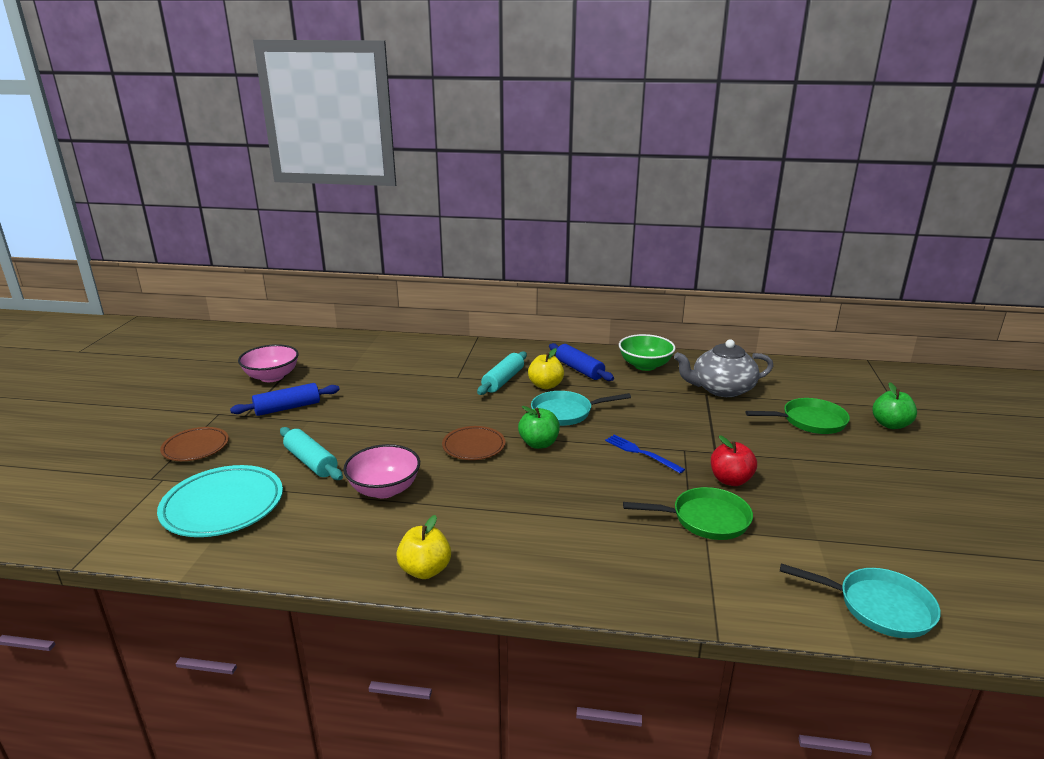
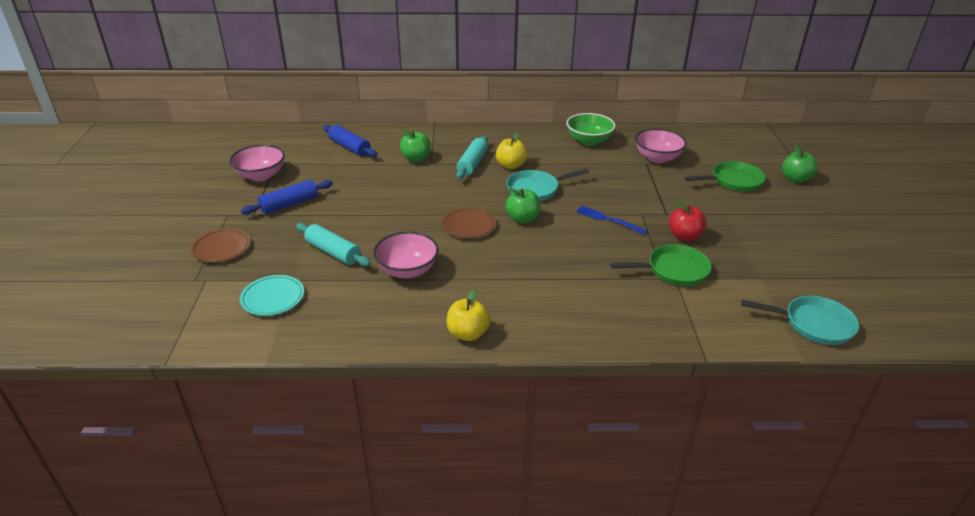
camera: 10 degrees left, 10 degrees up
(223, 506) = (273, 298): turquoise plate -> turquoise plate, size x0.61
(443, 371) = (416, 159): none -> green apple
(579, 369) = (534, 149): blue rolling pin -> blue rolling pin (349, 147)
(721, 389) = (657, 158): grey teapot -> pink bowl

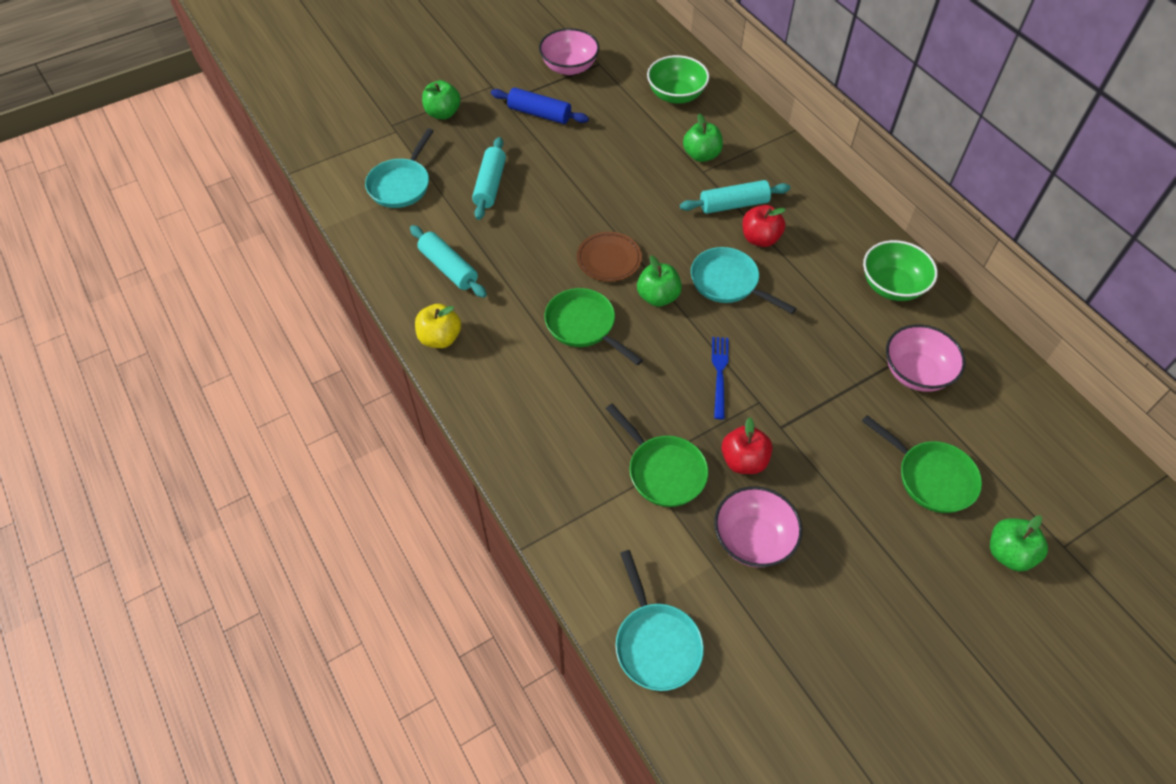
camera: 60 degrees right, 20 degrees up
(222, 248) = (443, 113): brown plate -> green apple
(273, 298) = (401, 184): turquoise plate -> turquoise pan
(349, 147) = (676, 95): blue rolling pin -> green bowl
(397, 303) = (448, 268): none -> turquoise rolling pin
(407, 270) = (501, 250): pink bowl -> pink bowl (753, 539)
(510, 166) = (760, 239): yellow apple -> red apple
(520, 258) = (584, 326): none -> green pan

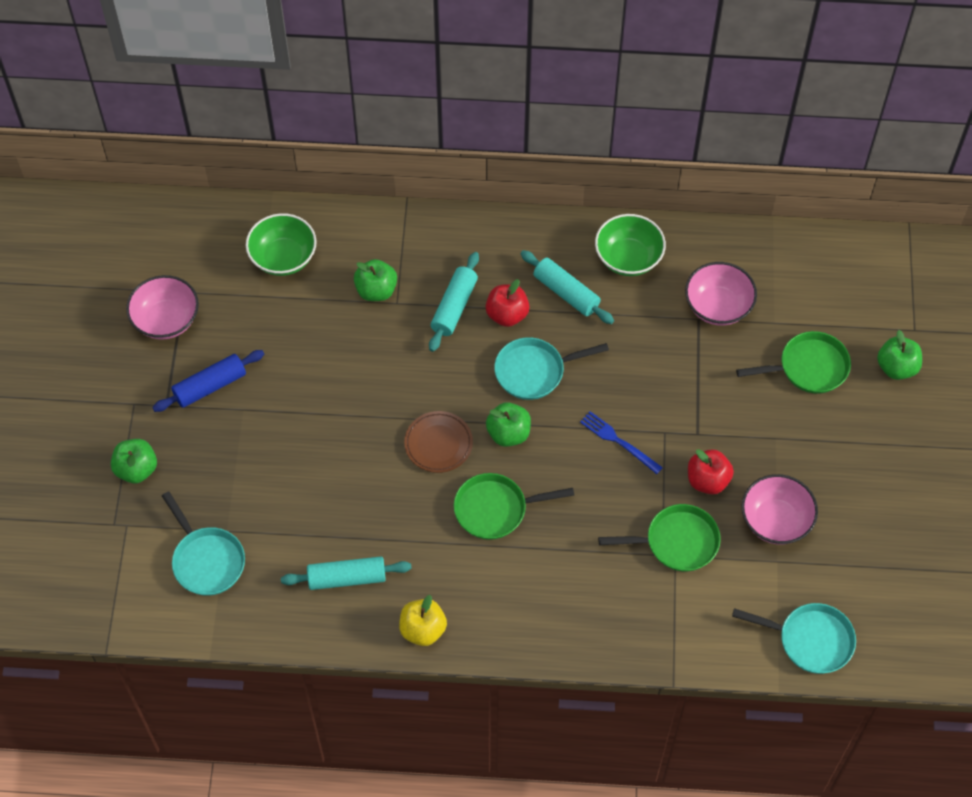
camera: 55 degrees left, 5 degrees up
(490, 185) = (271, 484): turquoise rolling pin -> turquoise rolling pin (566, 292)

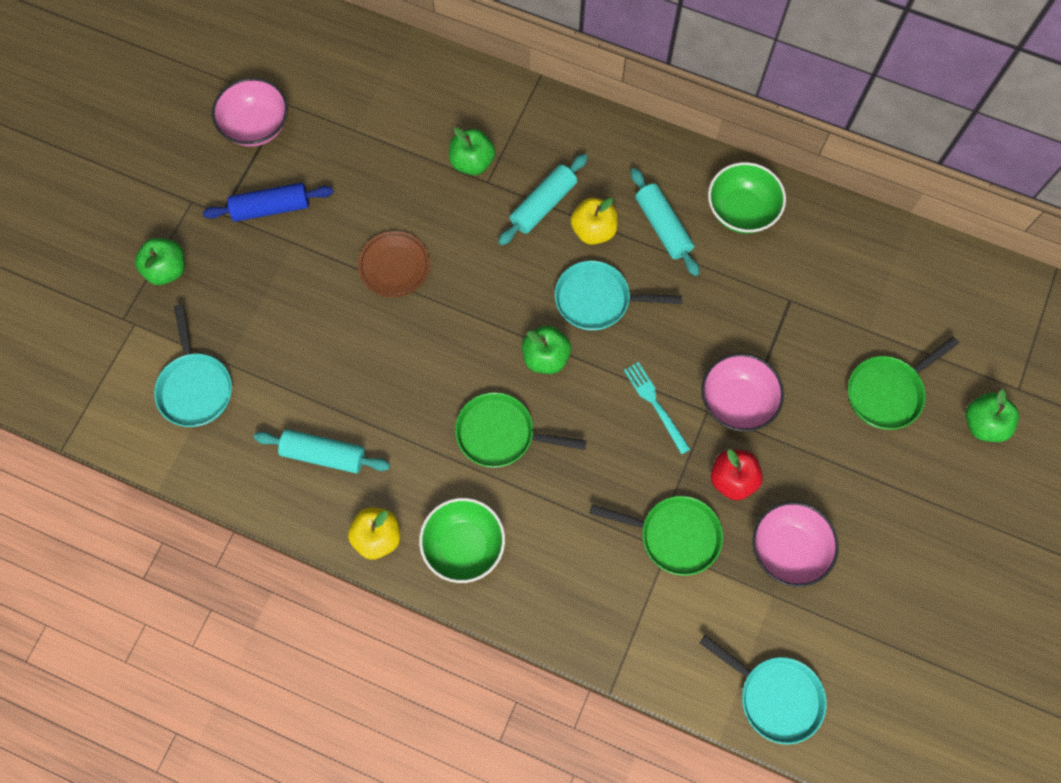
camera: 20 degrees right, 10 degrees up
(283, 258) = (394, 99): green bowl -> green bowl (464, 546)
(438, 444) = (471, 344): brown plate -> brown plate (394, 266)
(507, 314) = (593, 230): red apple -> yellow apple
(618, 441) = (655, 404): blue fork -> turquoise fork
(718, 306) = (815, 293): pink bowl -> pink bowl (737, 401)
(808, 367) = (887, 392): green pan -> green pan turned 135 degrees clockwise

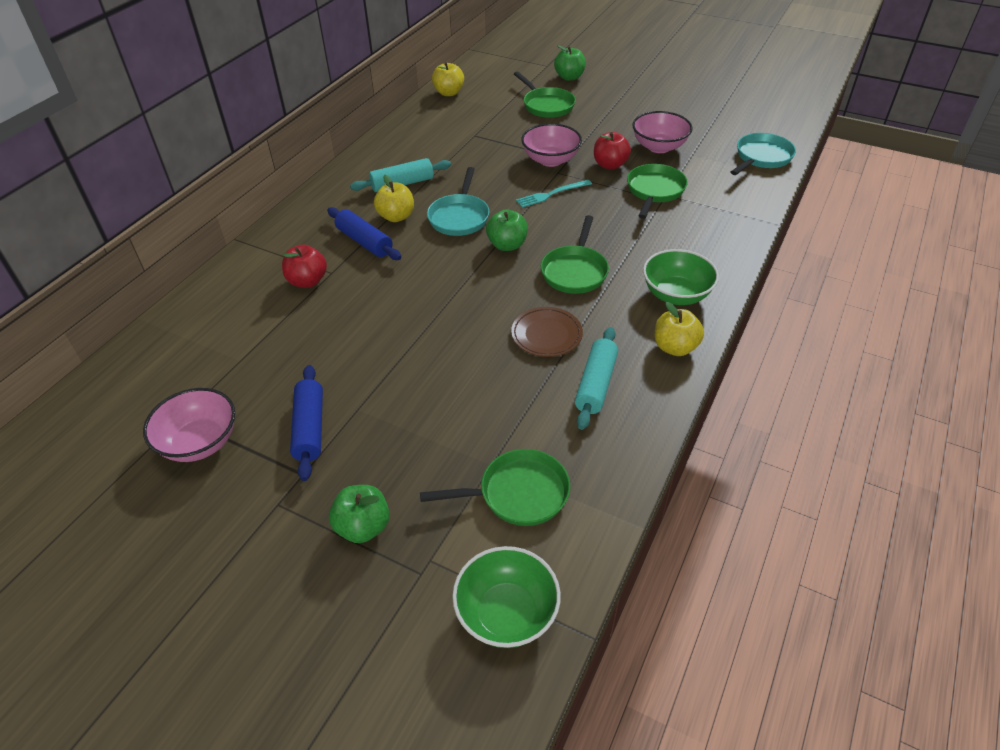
camera: 85 degrees left, 25 degrees down
(195, 387) = (518, 493): turquoise pan -> green pan
(394, 266) = (402, 333): brown plate -> brown plate (546, 335)
(472, 162) = (307, 281): green apple -> red apple
(543, 205) = (364, 242): turquoise rolling pin -> blue rolling pin
(741, 210) = (398, 150): green bowl -> green bowl (506, 613)
(905, 254) = (449, 93): none -> yellow apple

